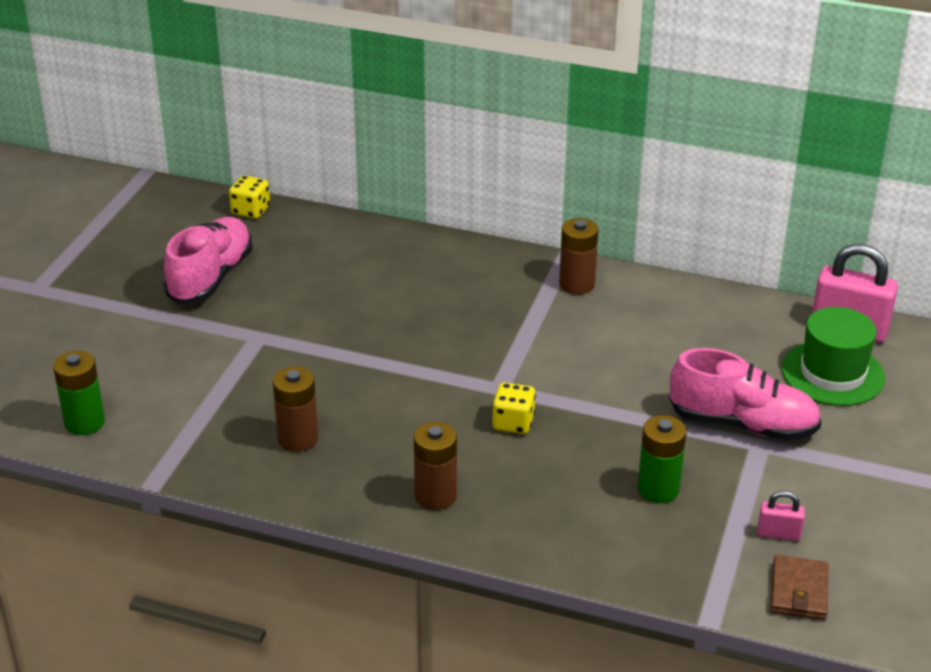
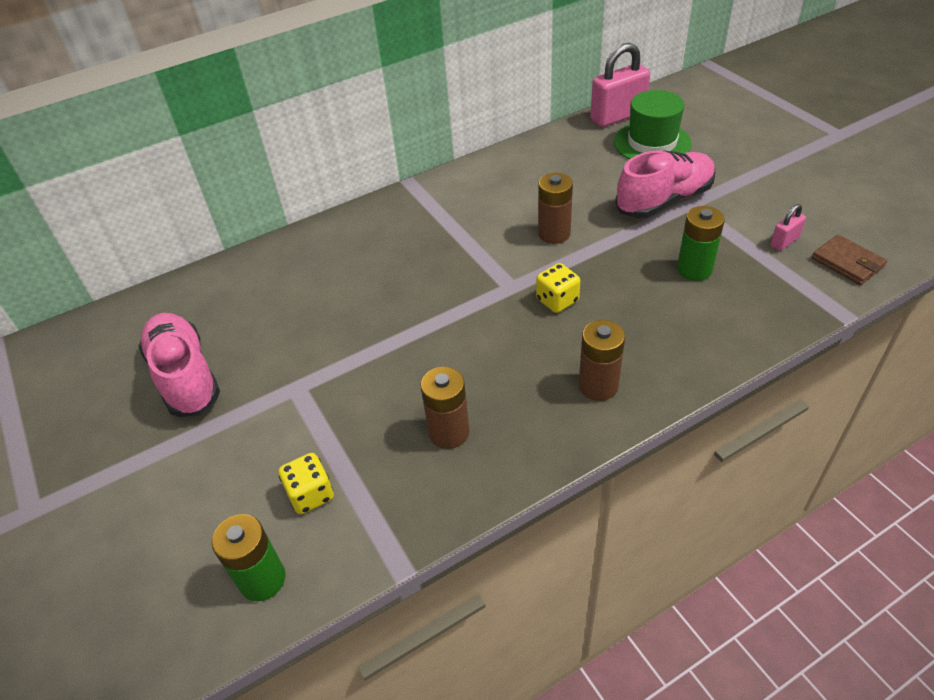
camera: 45 degrees left, 10 degrees up
(251, 211) = (139, 307): yellow dice -> yellow dice (311, 494)
(576, 284) = (446, 194): brown battery -> brown battery (554, 234)

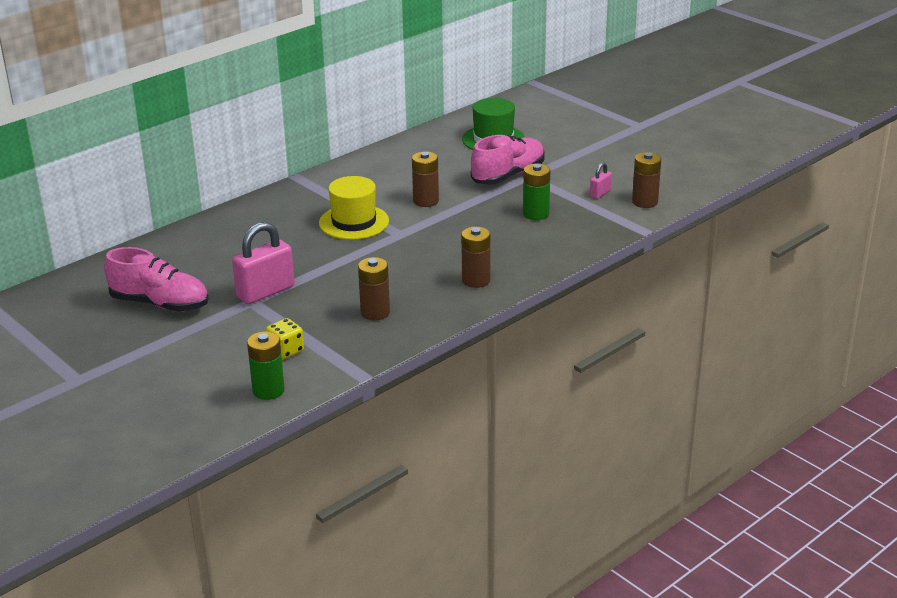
camera: 15 degrees left, 15 degrees down
(185, 377) = (160, 304): pink shoe -> pink shoe turned 150 degrees clockwise
(458, 260) = (354, 222): none -> yellow hat
(557, 300) = (437, 239): yellow dice -> none
(617, 116) = (462, 123): pink padlock -> pink padlock (265, 292)
(847, 262) = (645, 202): brown wallet -> brown battery

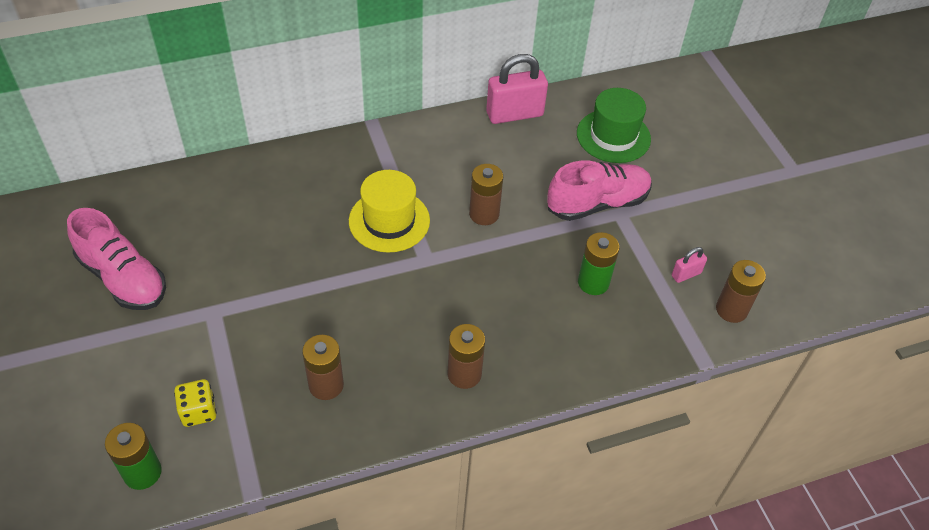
camera: 20 degrees right, 20 degrees up
(265, 292) = (235, 302): pink padlock -> pink padlock (514, 114)

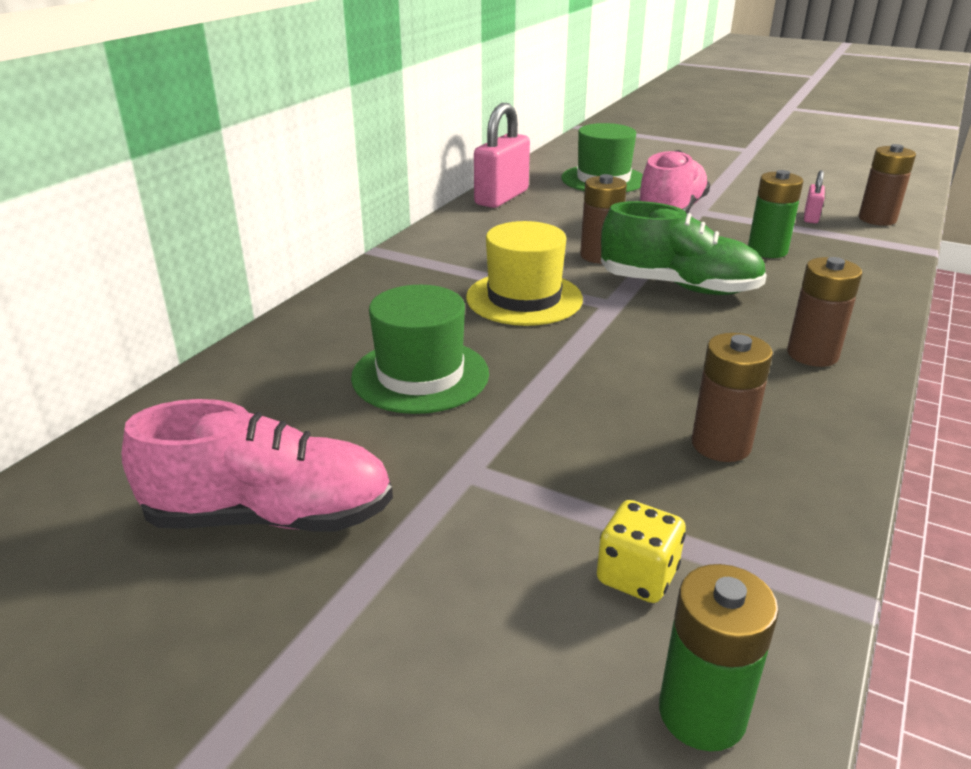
camera: 40 degrees left, 20 degrees down
(267, 241) = (420, 375): none -> green hat
(484, 273) = (678, 286): none -> green shoe

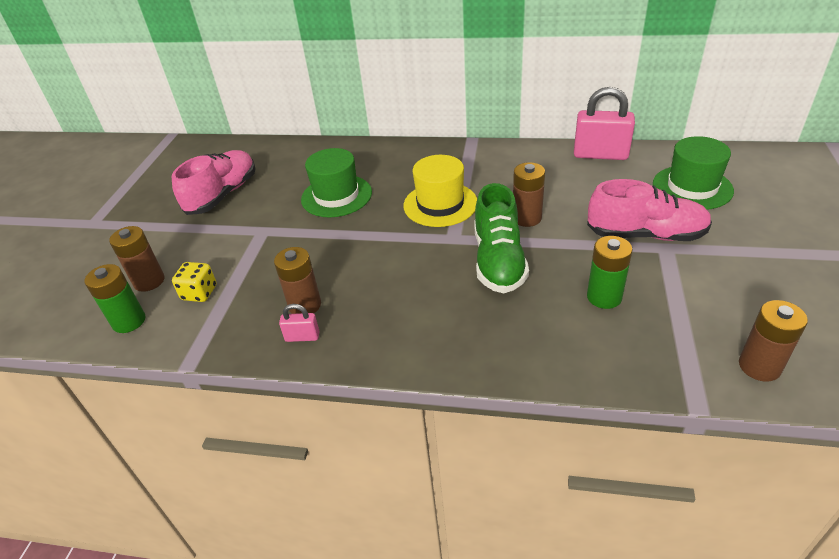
camera: 75 degrees right, 10 degrees up
(270, 516) = (222, 195): pink shoe -> pink shoe turned 135 degrees counterclockwise
(811, 217) = (716, 317): pink padlock -> pink padlock (302, 337)
(812, 354) = (427, 334): brown battery -> brown battery (149, 281)

